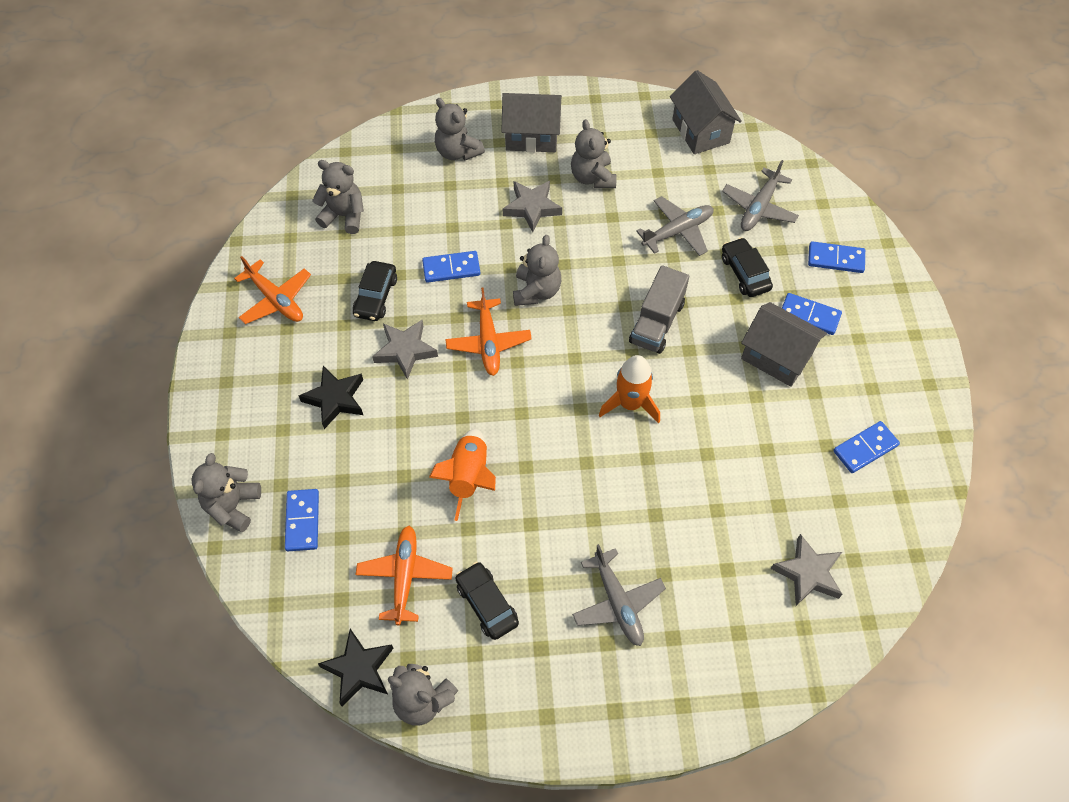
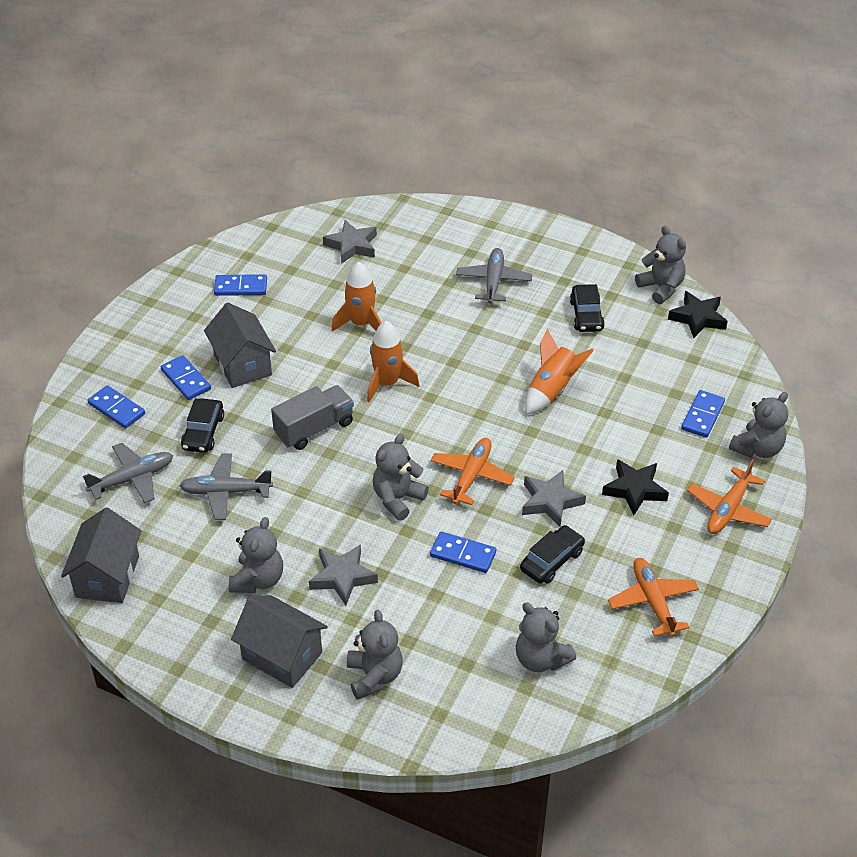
camera: 150 degrees left, 15 degrees down
(405, 576) = (638, 353): orange plane -> orange plane (728, 510)
(710, 464) = (361, 324): none -> orange rocket

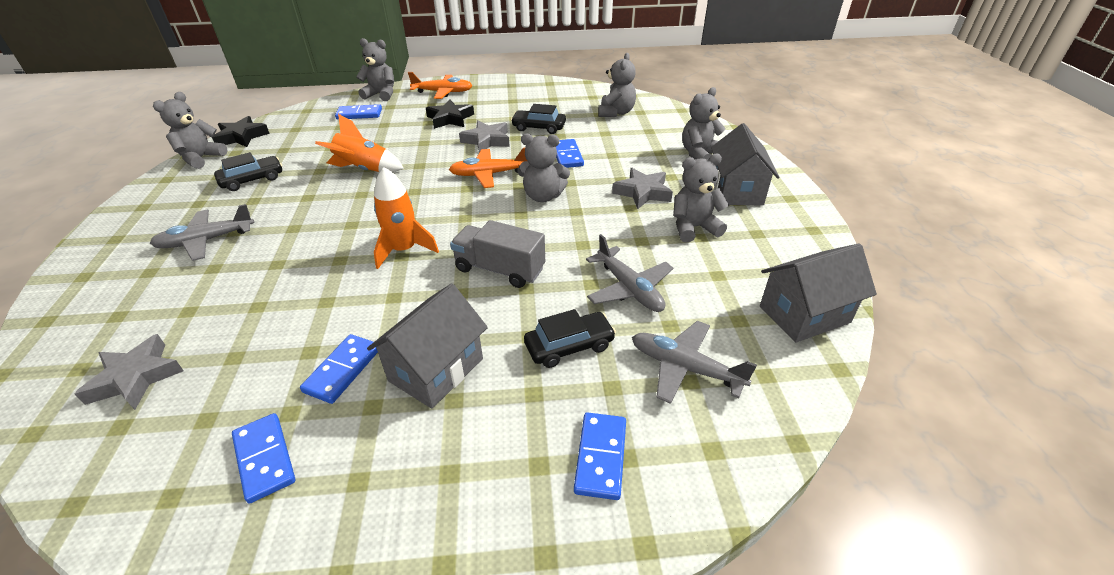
camera: 120 degrees left, 5 degrees down
(186, 379) = (496, 412): blue domino -> blue domino (342, 370)
(361, 324) = (313, 303): orange rocket -> none
(653, 601) = (537, 96): orange plane -> none

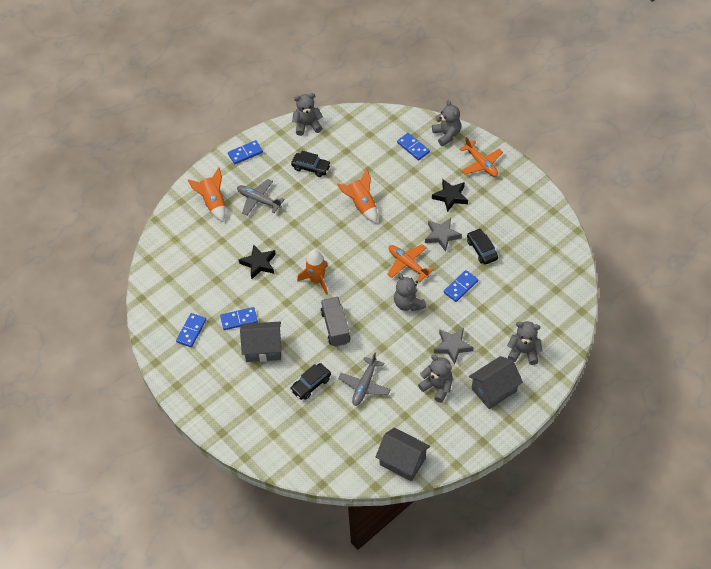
camera: 55 degrees right, 15 degrees up
(121, 286) = (213, 203): none -> orange rocket
(136, 377) = (185, 260): grey star -> none
(242, 137) = (340, 119): black star -> black star (259, 263)
(569, 346) = (311, 384): black car -> black car turned 105 degrees clockwise
(601, 457) = (267, 426): blue domino -> blue domino (245, 153)
(616, 113) = (541, 277): grey teddy bear -> none
(684, 367) = (331, 431): grey plane -> none

